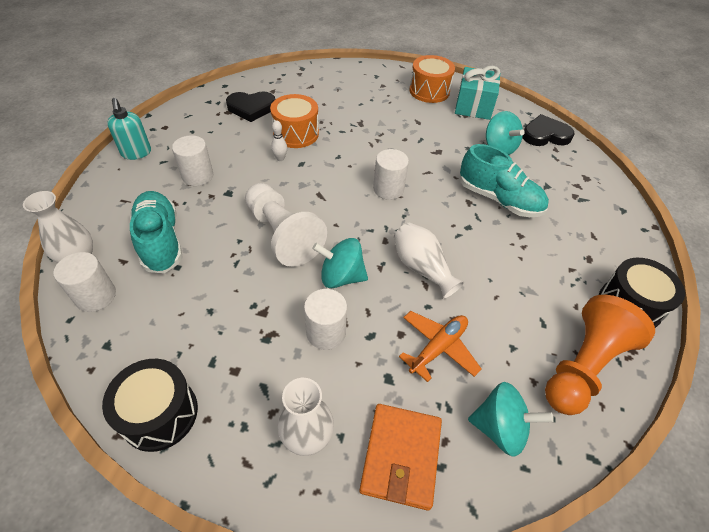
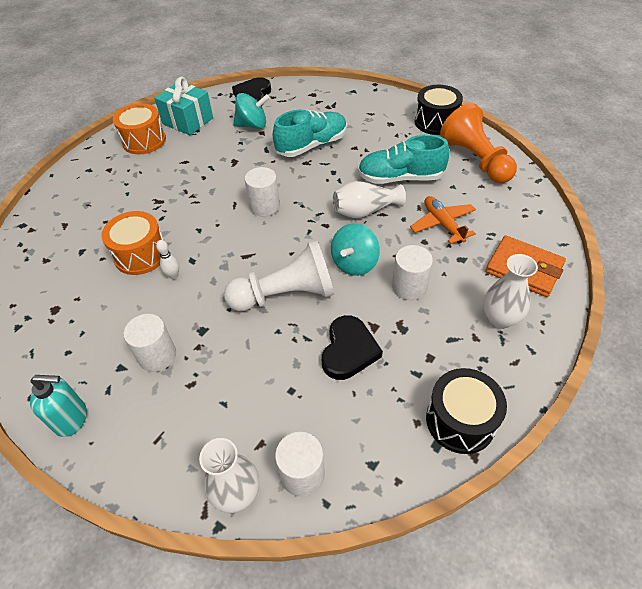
camera: 65 degrees left, 0 degrees up
(160, 241) = (246, 403): turquoise shoe -> turquoise shoe (400, 178)
(251, 108) = (65, 285): black heart -> black heart (349, 350)
(499, 428) = (511, 213): turquoise spinning top -> none

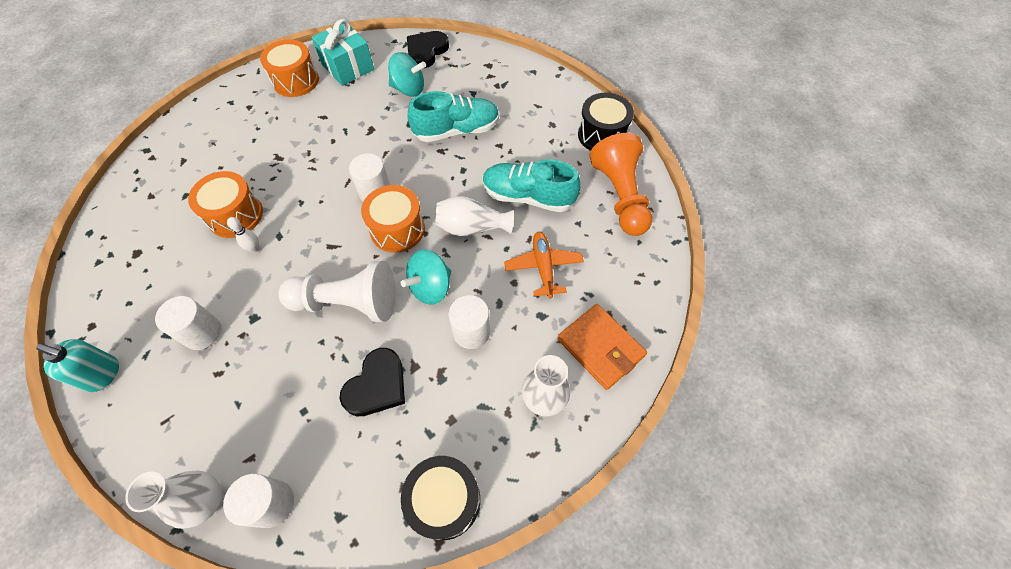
camera: 15 degrees right, 10 degrees up
(300, 228) = (397, 229): none -> orange drum

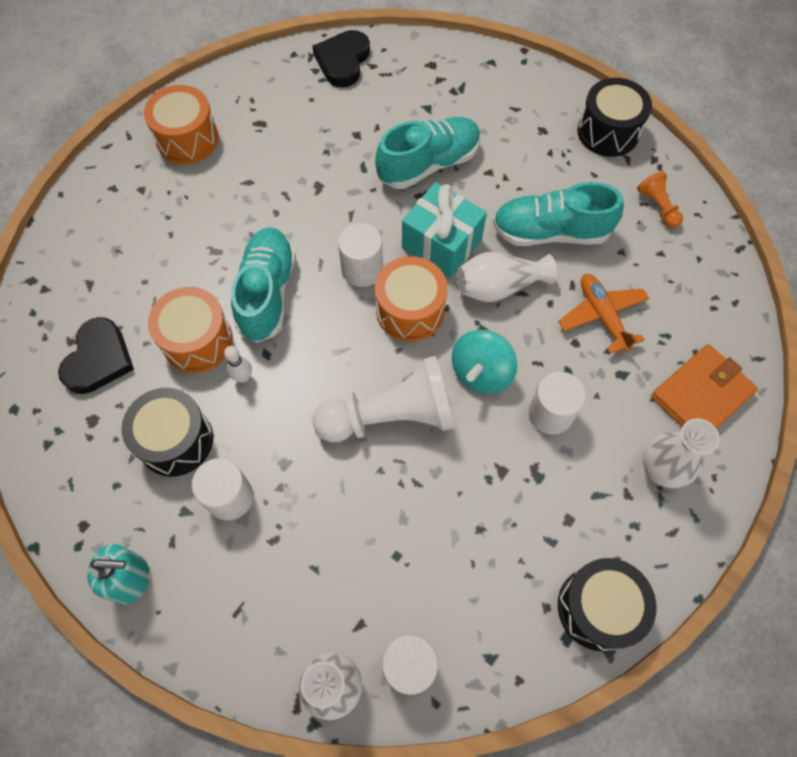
camera: 15 degrees left, 5 degrees up
(185, 281) = (176, 440): none -> black drum
(300, 194) = (267, 293): none -> turquoise shoe
(348, 67) = (249, 105): turquoise gift -> turquoise gift (441, 243)
(377, 385) = (469, 504): black heart -> black heart (99, 359)
(409, 89) = (343, 120): turquoise spinning top -> none
(600, 347) = (701, 395): orange wallet -> orange wallet turned 75 degrees counterclockwise
(620, 196) = (657, 206): orange pawn -> orange pawn, size x0.47

